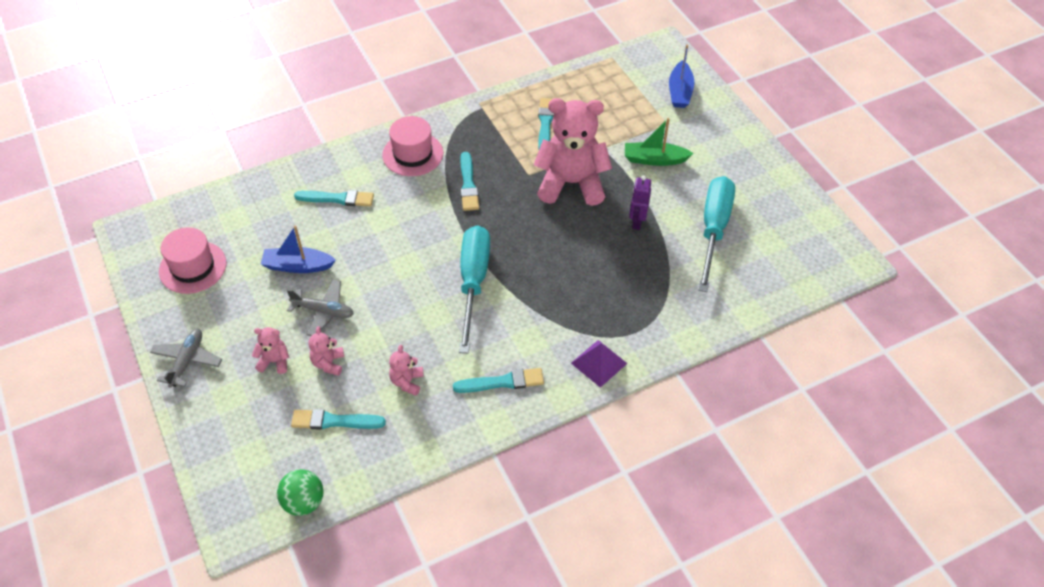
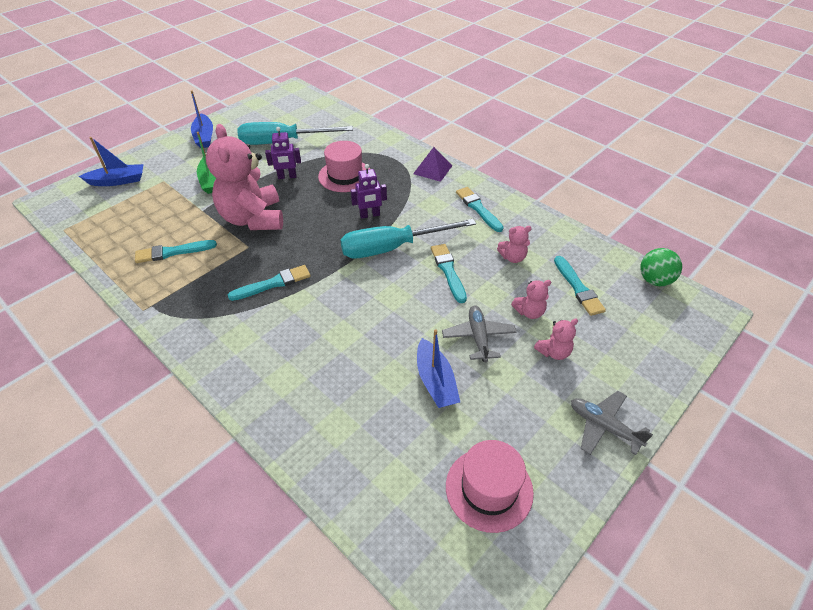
camera: 110 degrees left, 5 degrees down
(187, 361) = (603, 426): grey plane -> grey plane turned 45 degrees clockwise
(274, 361) = (553, 352): pink teddy bear -> pink teddy bear turned 105 degrees counterclockwise
(337, 199) = (327, 384): turquoise brush -> turquoise brush (448, 271)
(412, 154) = (238, 340): pink hat -> pink hat (345, 176)
(535, 277) = (370, 215): none -> purple robot
(749, 162) = (204, 137): none -> blue boat

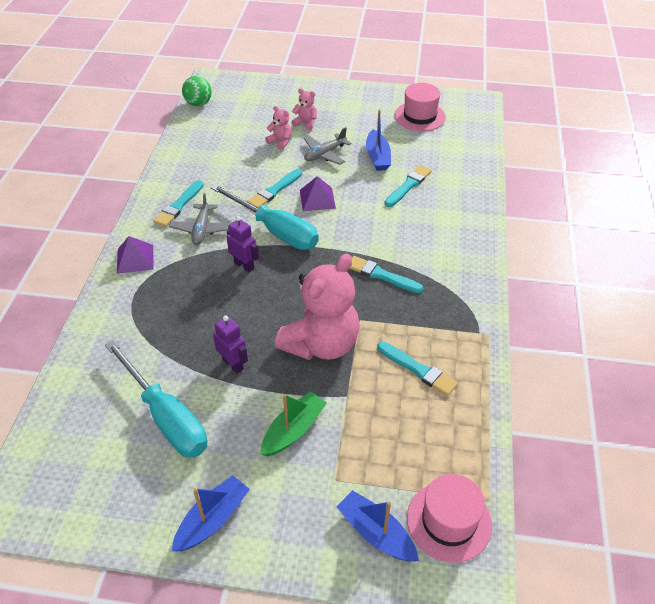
camera: 125 degrees left, 0 degrees up
(345, 176) = (195, 317): pink hat -> pink hat (449, 521)
(409, 294) = (317, 199): none -> purple pyramid
(435, 381) = (377, 157): blue boat -> blue boat turned 135 degrees clockwise
(513, 257) = (229, 166): pink teddy bear -> none
(578, 288) = (236, 130): turquoise brush -> turquoise brush (408, 186)
(603, 426) = (341, 94): grey plane -> grey plane (202, 229)

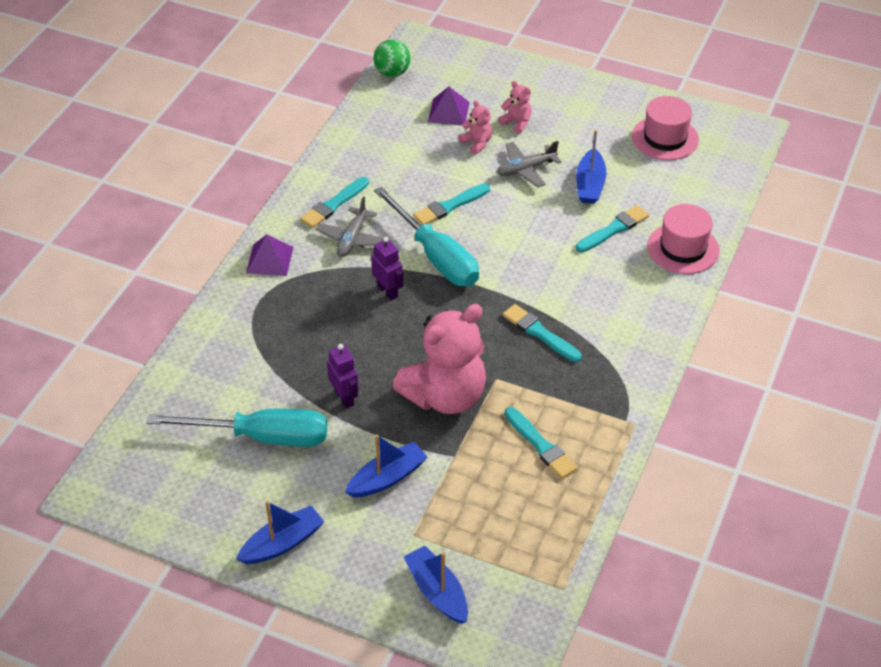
camera: 15 degrees right, 0 degrees up
(166, 417) = (261, 437): turquoise screwdriver -> turquoise screwdriver turned 60 degrees counterclockwise
(293, 430) = (387, 478): green boat -> blue boat
(317, 199) = (497, 226): purple pyramid -> purple pyramid (448, 112)
(449, 521) = (514, 598): pink hat -> pink hat (683, 248)

